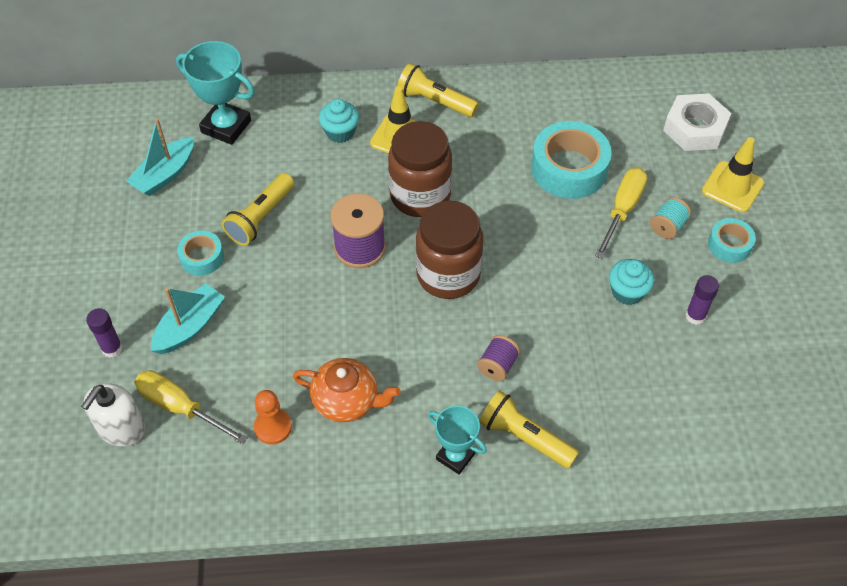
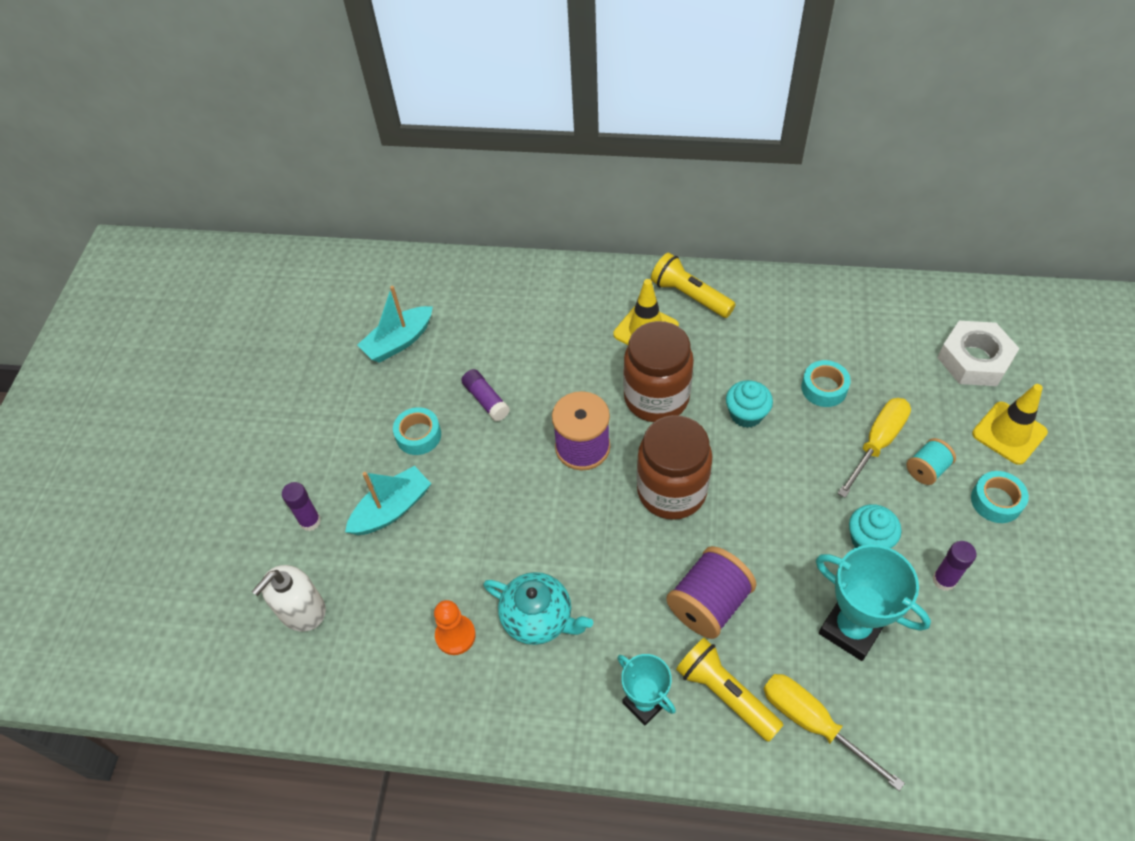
camera: 15 degrees right, 0 degrees up
(180, 407) = (365, 597): yellow screwdriver -> yellow screwdriver (812, 723)
(226, 126) = (469, 298): turquoise trophy -> turquoise trophy (851, 628)
(261, 217) = (486, 400): yellow flashlight -> purple glue stick
(340, 132) = (584, 318): turquoise cupcake -> turquoise cupcake (746, 414)
(347, 400) = (538, 618): orange teapot -> turquoise teapot
(497, 365) = (709, 604): purple spool -> purple spool, size x1.76
(569, 169) = (824, 388): turquoise tape -> turquoise tape, size x0.54

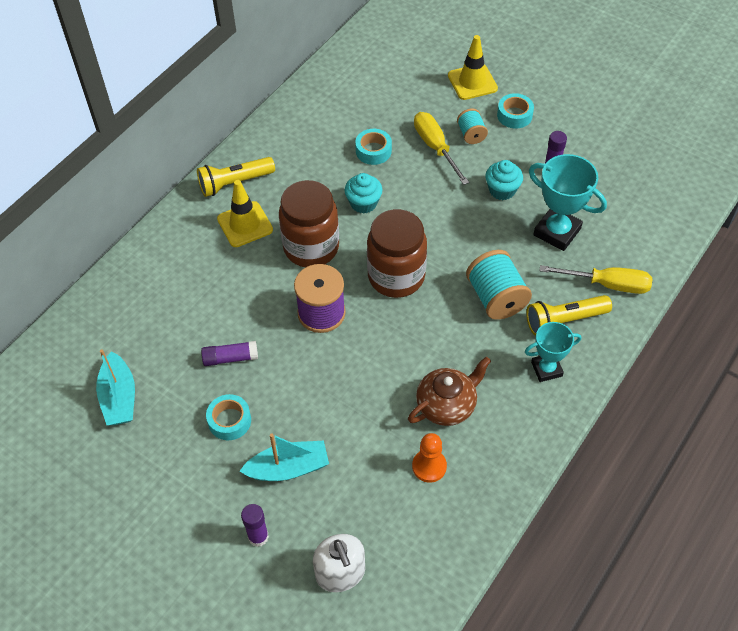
camera: 65 degrees left, 0 degrees up
(392, 509) = (288, 468): turquoise boat -> turquoise boat turned 90 degrees clockwise
(538, 618) = (447, 405): turquoise teapot -> brown teapot
(709, 604) = (496, 298): purple spool -> turquoise spool
(812, 723) = (607, 284): yellow screwdriver -> yellow screwdriver turned 150 degrees counterclockwise
(851, 628) = (557, 232): turquoise trophy -> turquoise trophy turned 60 degrees clockwise
(974, 359) = (407, 66): white nut -> none

